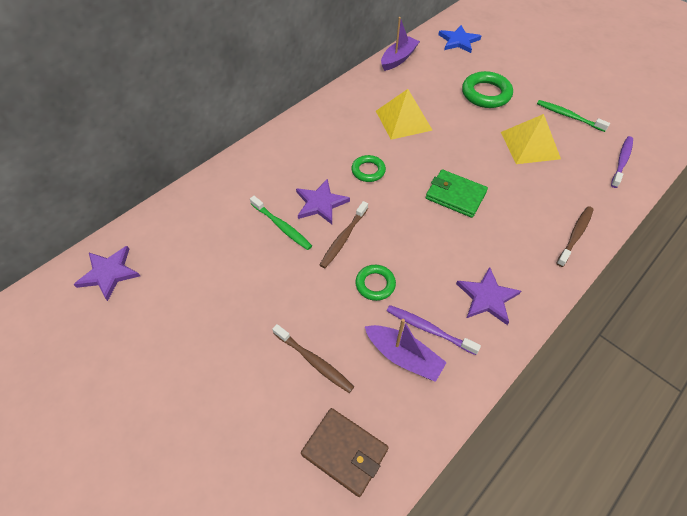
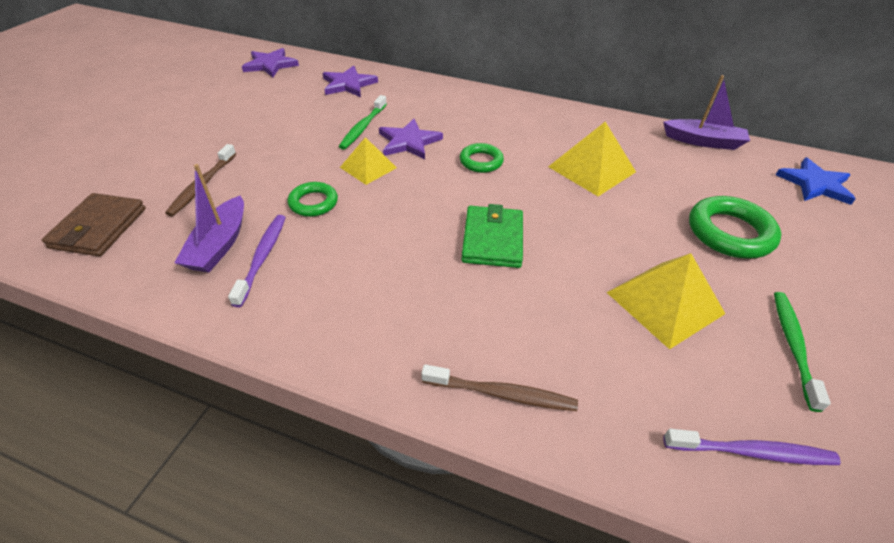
camera: 65 degrees right, 10 degrees down
(343, 238) = (368, 167): brown toothbrush -> yellow pyramid
(487, 297) = (329, 302): purple star -> purple star (348, 84)

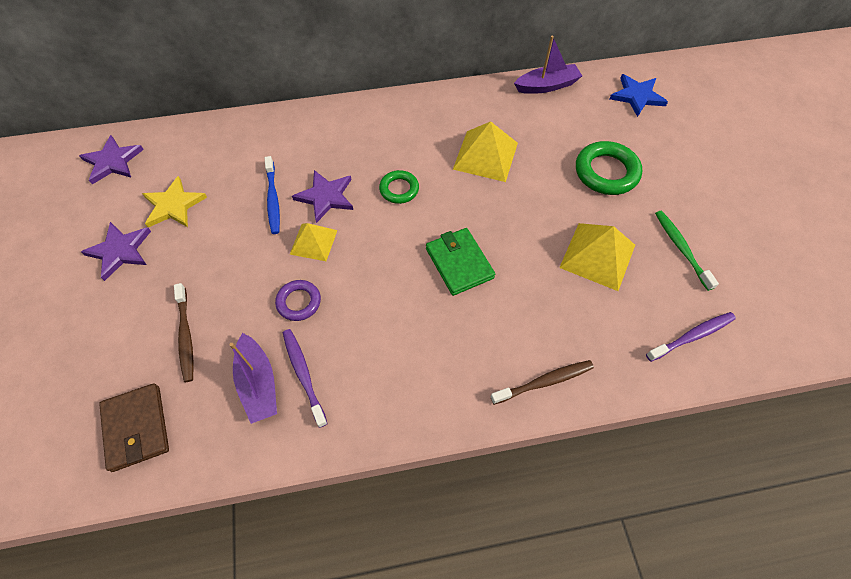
camera: 30 degrees left, 15 degrees up
(284, 103) = (174, 205): none -> yellow star
(313, 203) = (299, 302): green ring -> purple ring
(348, 84) = (215, 152): purple star -> purple star (120, 251)
(363, 127) = (273, 199): green toothbrush -> blue toothbrush

